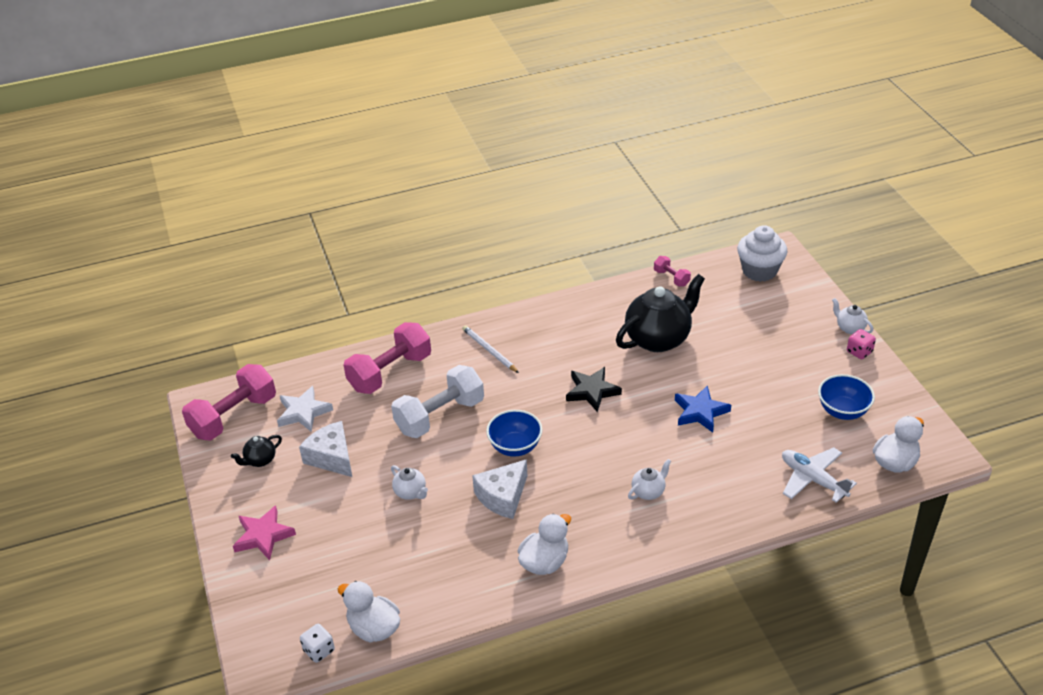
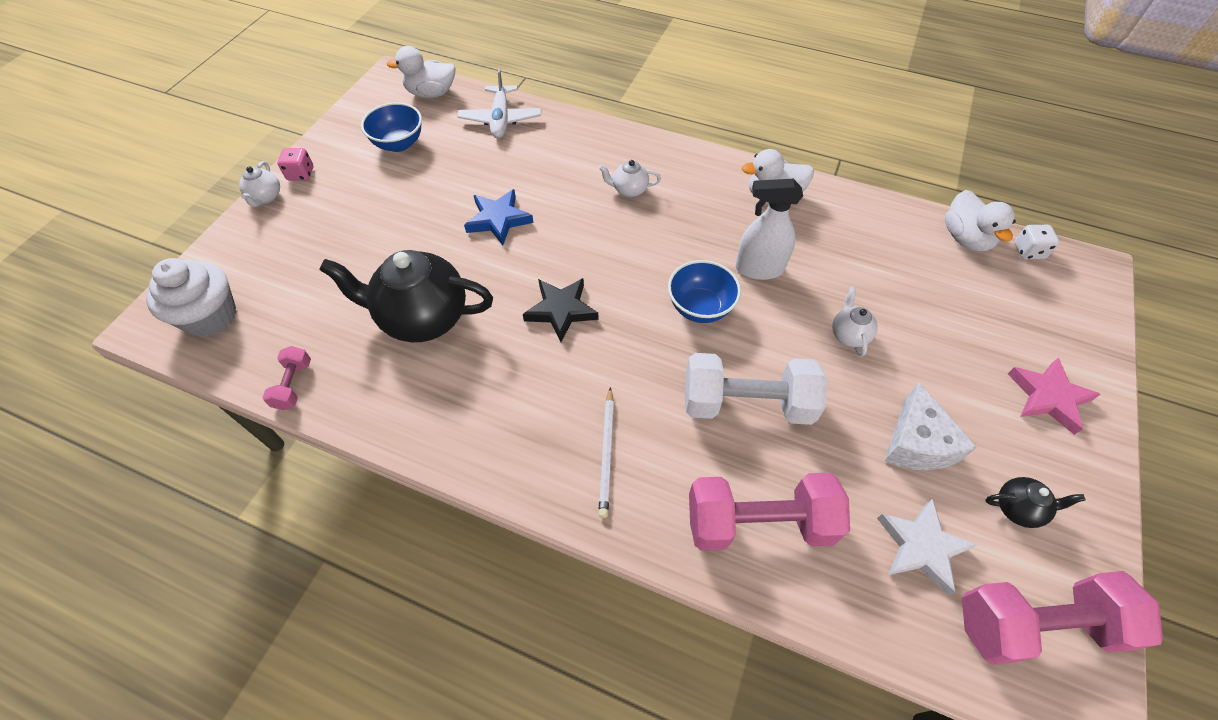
camera: 140 degrees left, 15 degrees up
(503, 497) = (759, 269): white cheese -> white spray bottle

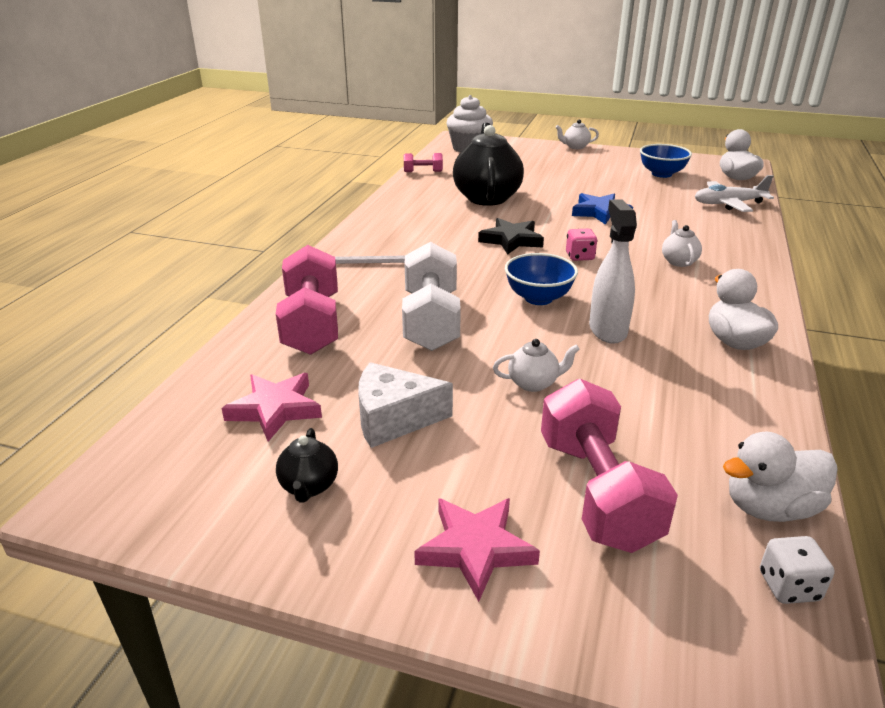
camera: 85 degrees right, 25 degrees down
(301, 174) = (604, 152): pink dice -> pink dice (579, 256)
(921, 547) = (275, 409): white star -> pink star
(1035, 624) = (178, 476): pink dumbbell -> pink dumbbell (597, 492)

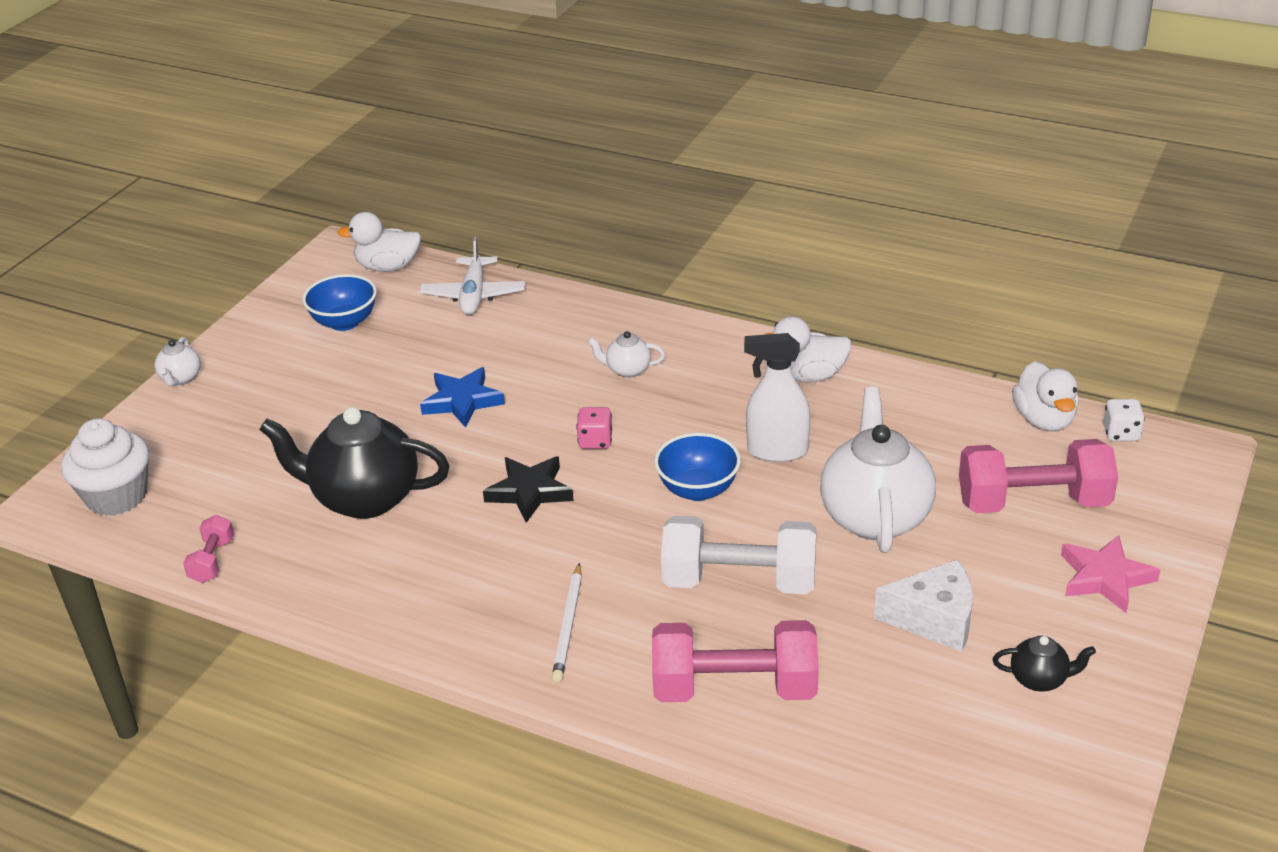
camera: 80 degrees left, 5 degrees up
(275, 409) = (918, 712): pink star -> none
(394, 419) = (934, 619): white cheese -> white cheese turned 90 degrees counterclockwise
(533, 383) = (875, 517): white teapot -> white teapot, size x2.22

